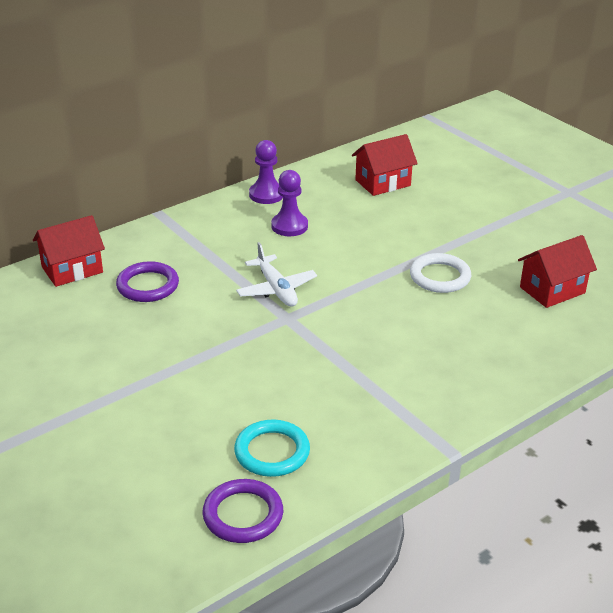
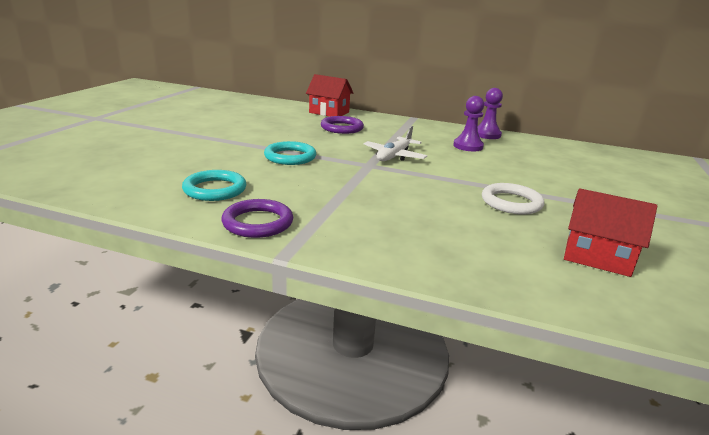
camera: 55 degrees right, 10 degrees down
(216, 365) = (290, 157): none -> turquoise ring
(243, 515) = (137, 194): purple ring -> purple ring (258, 223)
(383, 183) = (580, 161): red house -> none

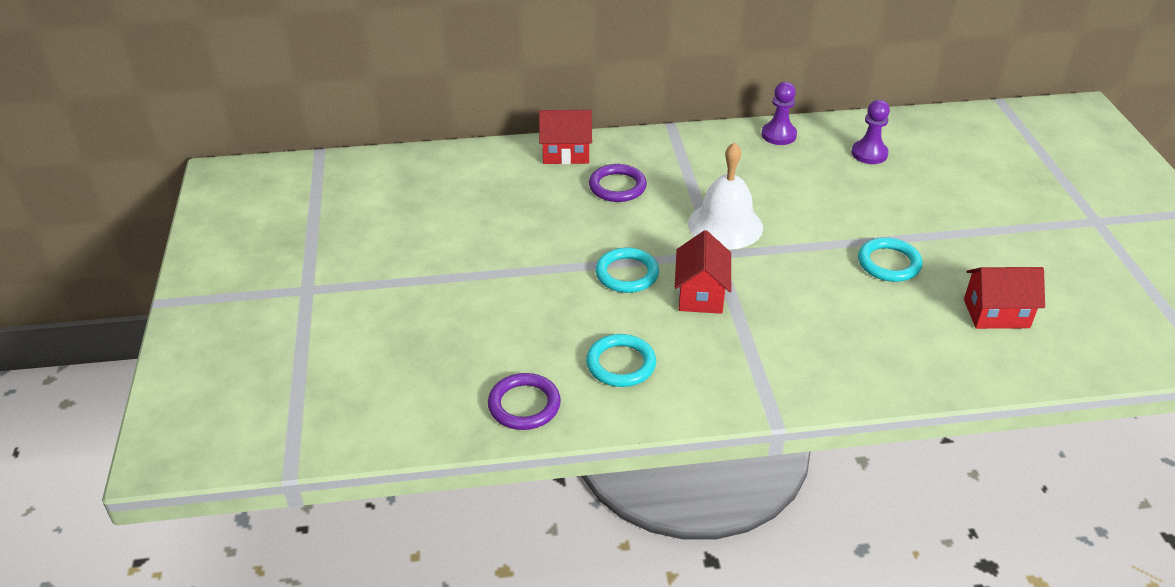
camera: 25 degrees left, 15 degrees up
(258, 223) = (713, 393): purple ring -> purple ring (524, 405)
(328, 177) = (701, 294): none -> red house
(394, 156) = (725, 225): white plane -> white bell
(468, 146) = (779, 171): purple pawn -> purple pawn (869, 154)
(511, 202) = (889, 263): white ring -> turquoise ring

